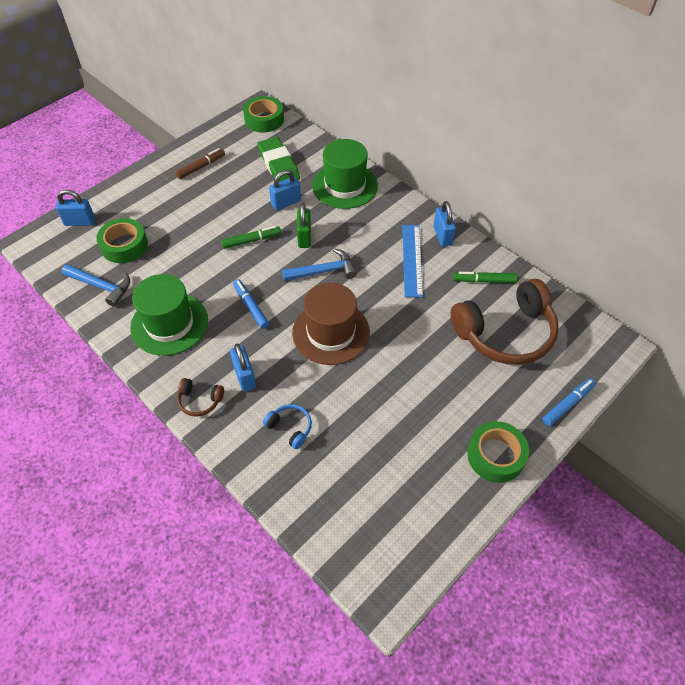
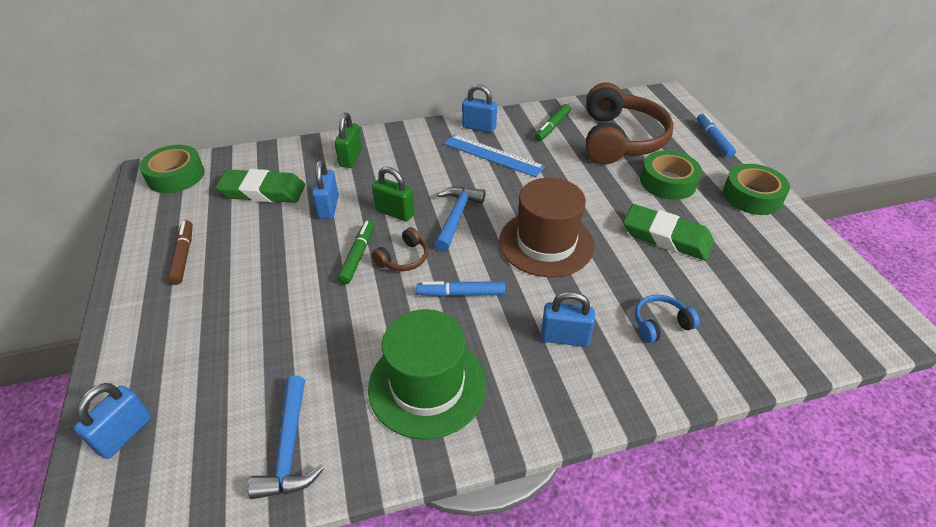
camera: 60 degrees left, 10 degrees down
(101, 286) = (289, 448): blue hammer -> blue hammer turned 120 degrees clockwise
(124, 246) = (236, 390): green tape -> green tape (668, 182)
(200, 401) = (578, 397): brown headphones -> brown headphones (404, 258)
(345, 186) = (350, 158): green hat -> green padlock
(391, 405) = (666, 237): none -> green eraser

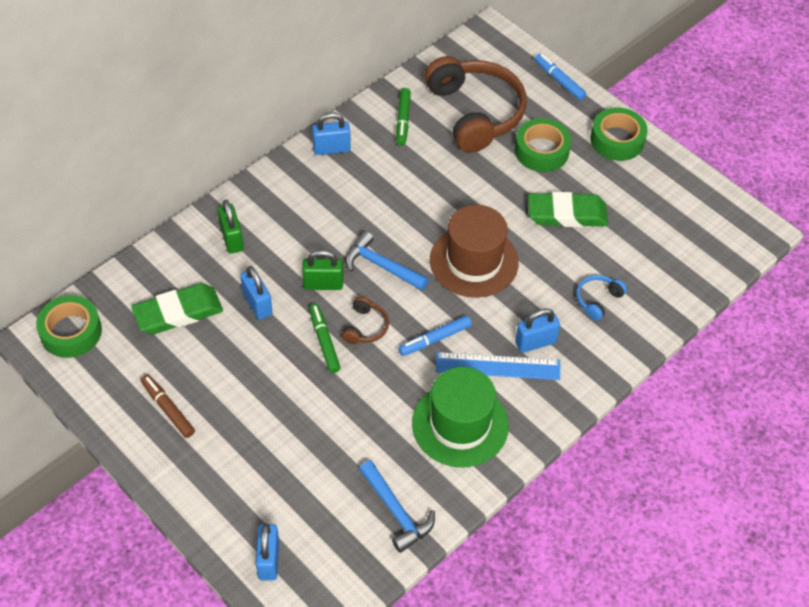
camera: 30 degrees left, 10 degrees up
(457, 217) = (381, 265): blue hammer -> blue hammer turned 45 degrees counterclockwise
(493, 155) = (368, 180): blue ruler -> blue ruler (498, 366)

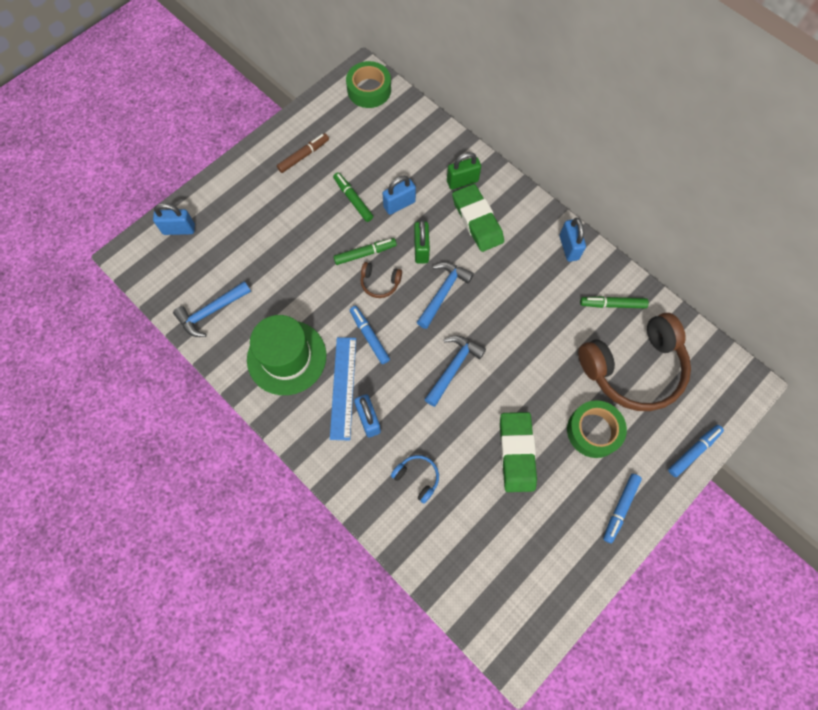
camera: 90 degrees right, 15 degrees up
(178, 312) = (388, 153): green eraser -> green eraser (477, 220)
(244, 353) = (353, 199): none -> green marker
(474, 261) = (453, 368): brown hat -> blue hammer
(617, 140) = (620, 508): green tape -> blue marker

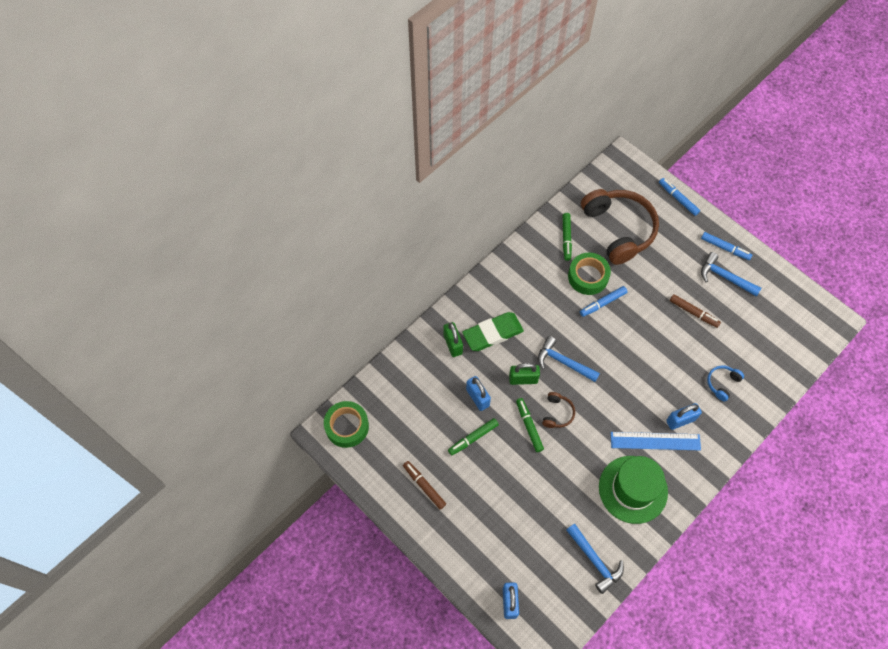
camera: 90 degrees left, 5 degrees down
(369, 336) = (608, 421): blue marker -> blue marker (602, 303)
(453, 368) = (630, 355): blue hammer -> blue hammer (725, 277)
(516, 453) = (693, 313): green eraser -> brown marker
(569, 247) = (516, 265): blue padlock -> none
(593, 431) = (670, 260): green tape -> green tape (588, 277)

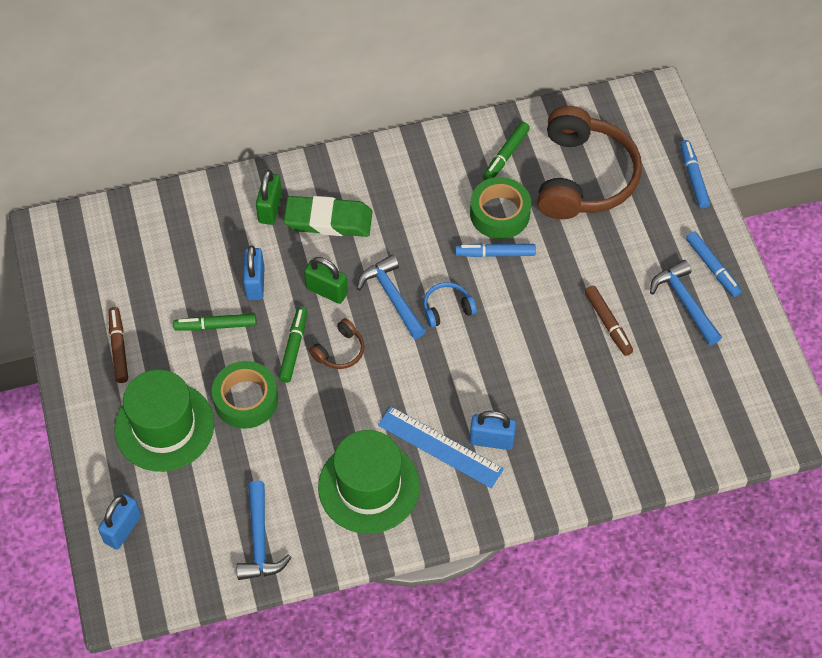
camera: 30 degrees right, 5 degrees down
(347, 426) = (78, 236): green tape -> green tape (246, 399)
(488, 521) = (164, 426): none -> green hat
(722, 383) = (581, 426): blue headphones -> blue headphones (447, 308)

